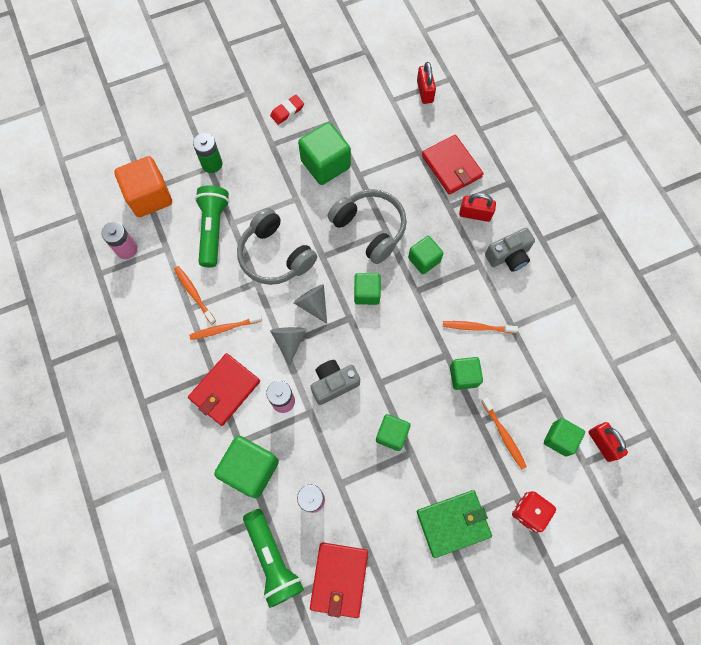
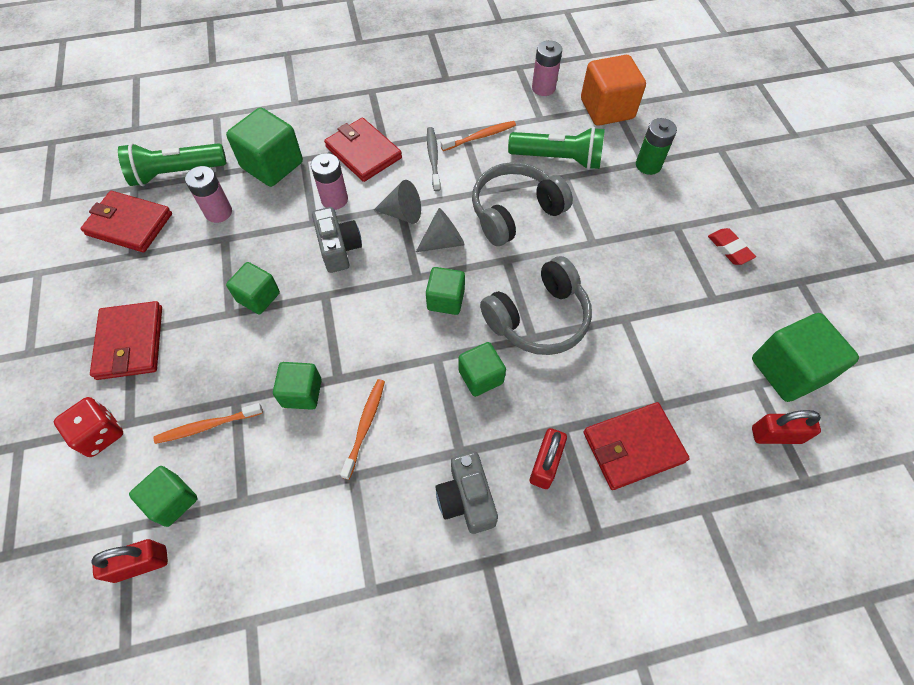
camera: 100 degrees right, 10 degrees down
(224, 328) = (433, 158): orange toothbrush -> grey toothbrush
(325, 164) = (643, 281): green cube -> green cube (788, 370)
(453, 523) = (130, 342): green wallet -> red wallet

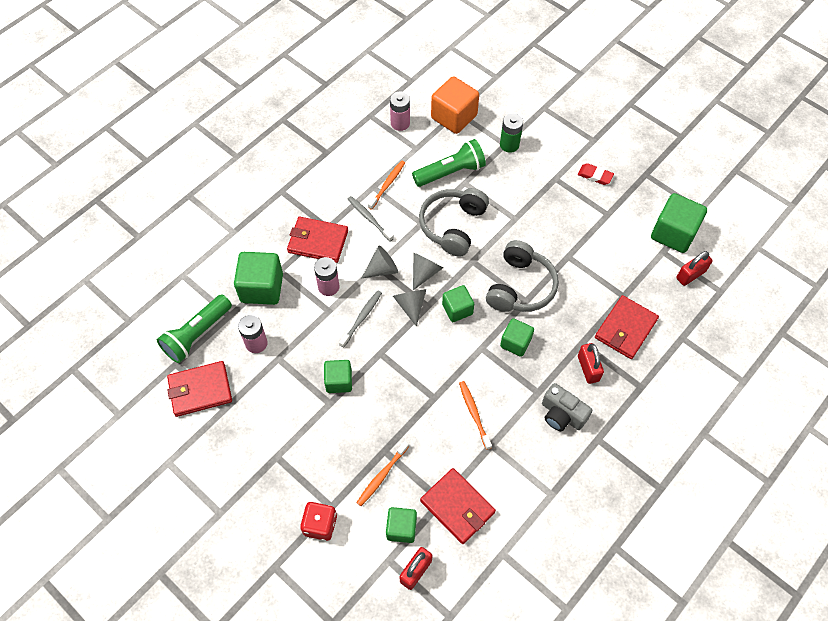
camera: 35 degrees left, 0 degrees up
(130, 342) = (282, 462): red wallet -> red wallet (457, 507)
(302, 393) = (420, 420): green cube -> none
(339, 248) = (362, 318): grey camera -> grey toothbrush
(399, 266) = (411, 305): none -> grey cone

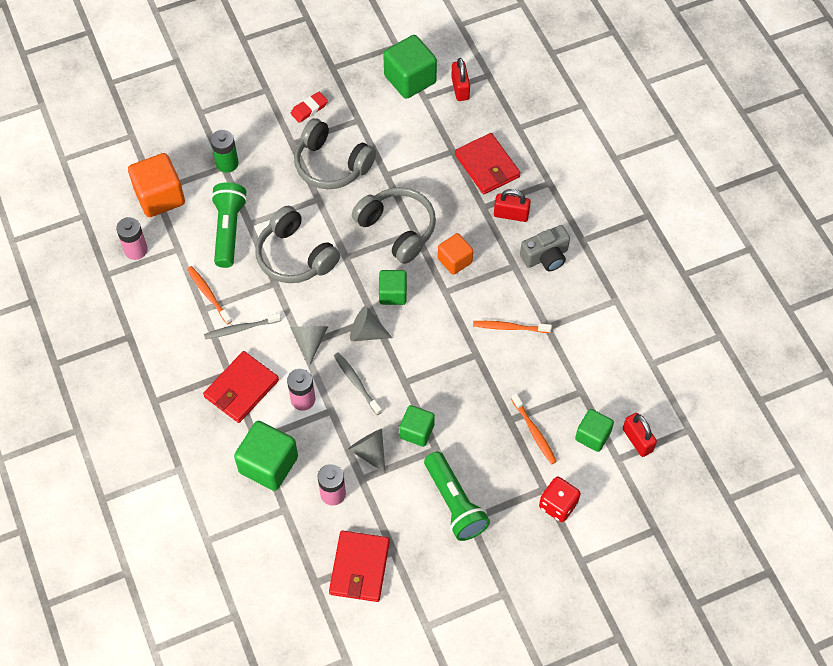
camera: 65 degrees left, 0 degrees up
(197, 335) = (291, 549): green flashlight -> green flashlight (454, 503)
(424, 272) = (335, 304): grey cone -> grey cone (369, 452)
(457, 507) = (593, 381): red wallet -> none
(515, 343) = (455, 260): green cube -> orange cube
(552, 214) = (331, 164): none -> grey headphones

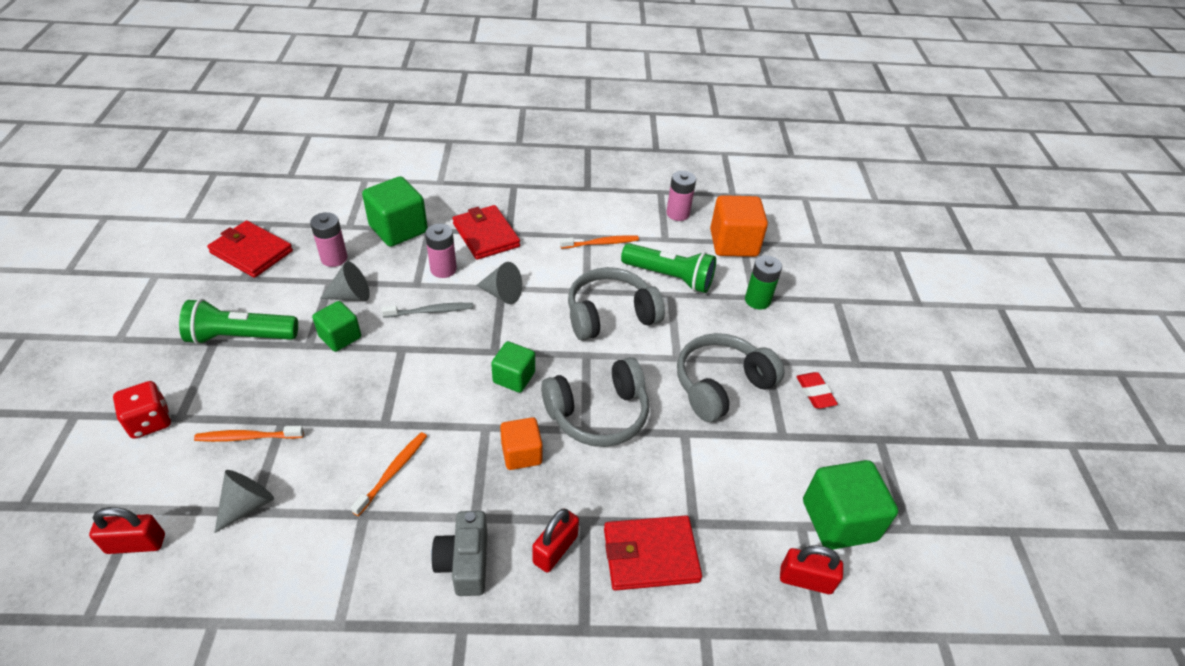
camera: 110 degrees right, 15 degrees down
(241, 328) = (549, 253): grey toothbrush -> none
(366, 333) = (481, 338): grey cone -> grey cone (247, 505)
(592, 436) = (188, 495): green cube -> none

